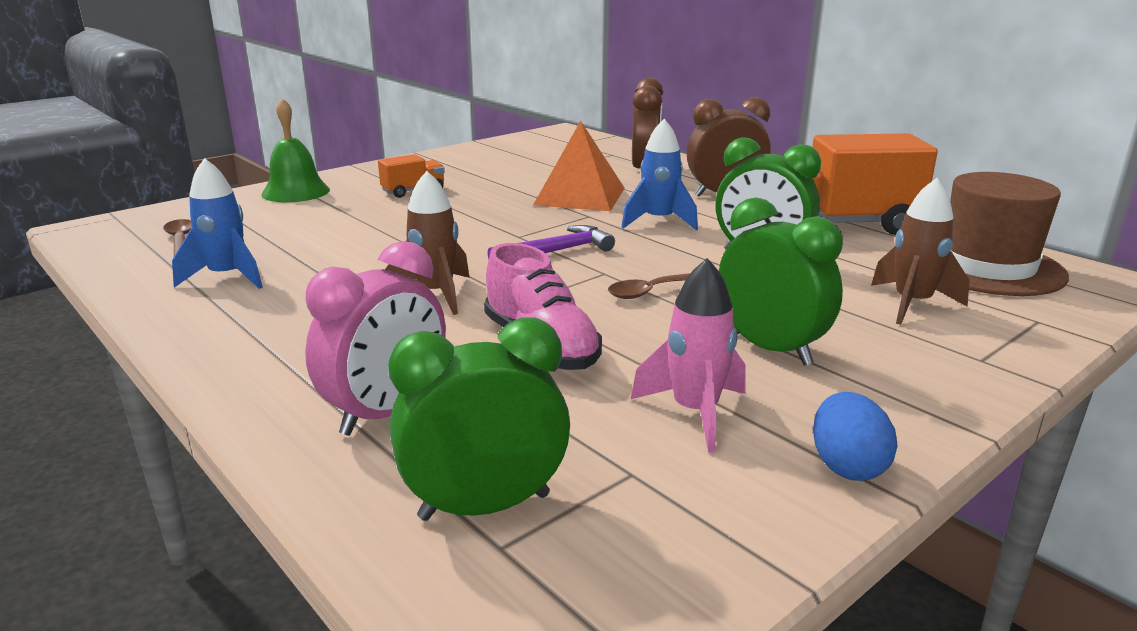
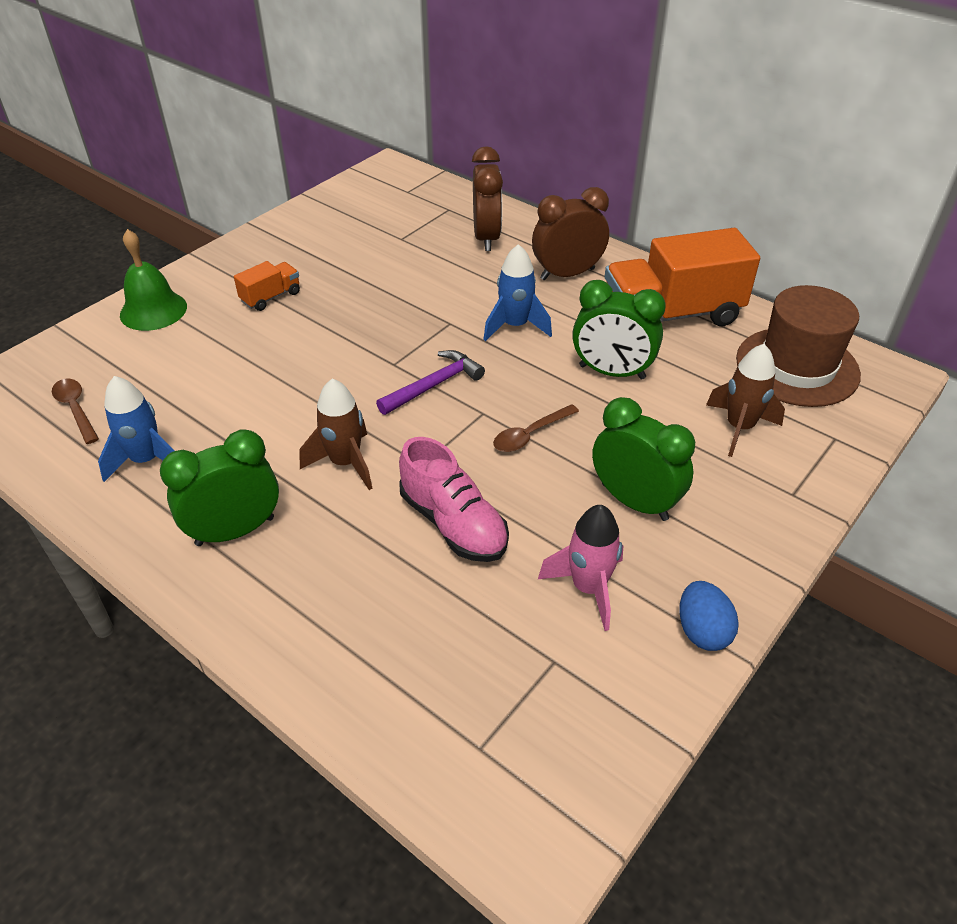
camera: 10 degrees left, 20 degrees up
(387, 413) = (354, 622): pink clock -> none
(484, 506) = (458, 711): green clock -> green clock (235, 531)
(580, 196) = (434, 290): orange pyramid -> none

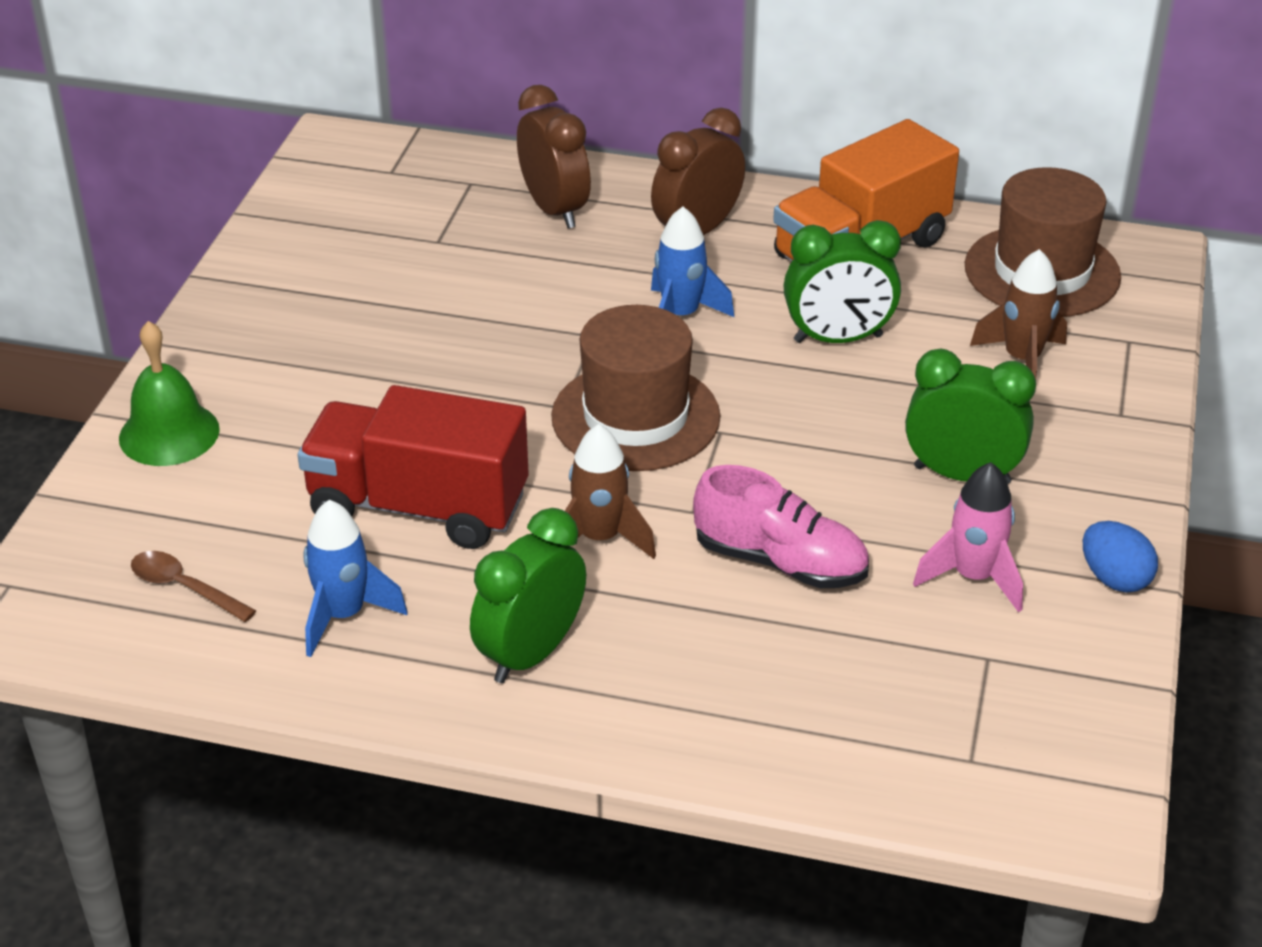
camera: 25 degrees left, 5 degrees down
(251, 402) = (418, 507): none -> red truck
(271, 297) = (323, 369): orange truck -> none
(434, 385) = (635, 417): purple hammer -> brown hat
(530, 435) = (795, 439): brown spoon -> none

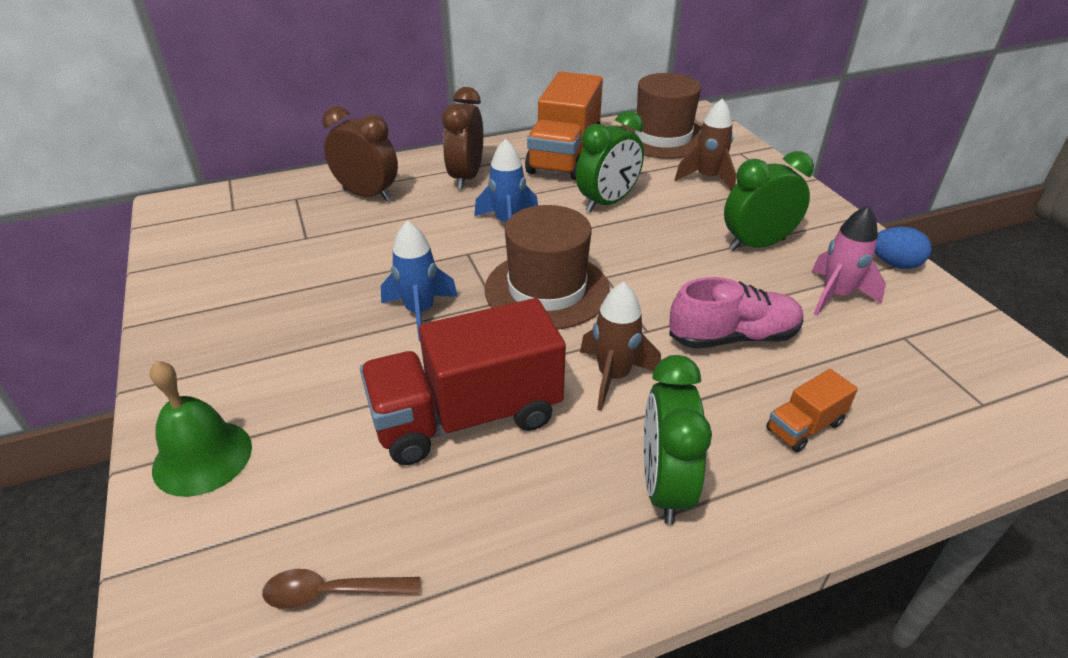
camera: 35 degrees left, 0 degrees up
(343, 615) = (496, 537): blue rocket -> blue rocket (420, 312)
(736, 678) = (804, 426): none -> orange truck

